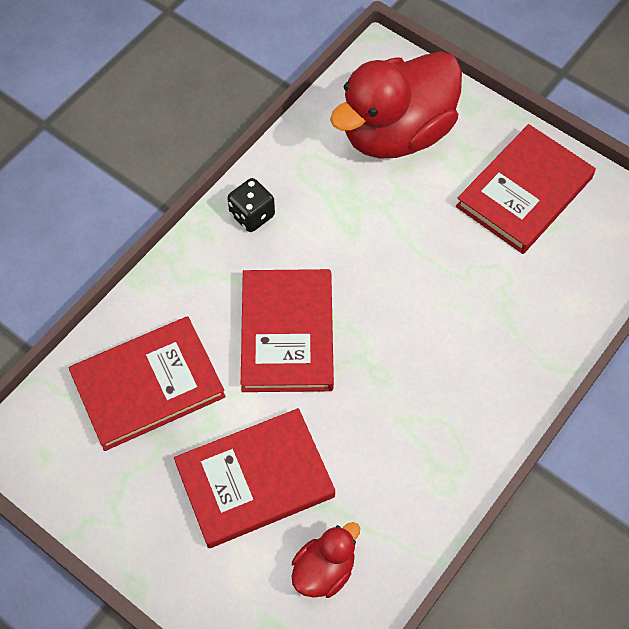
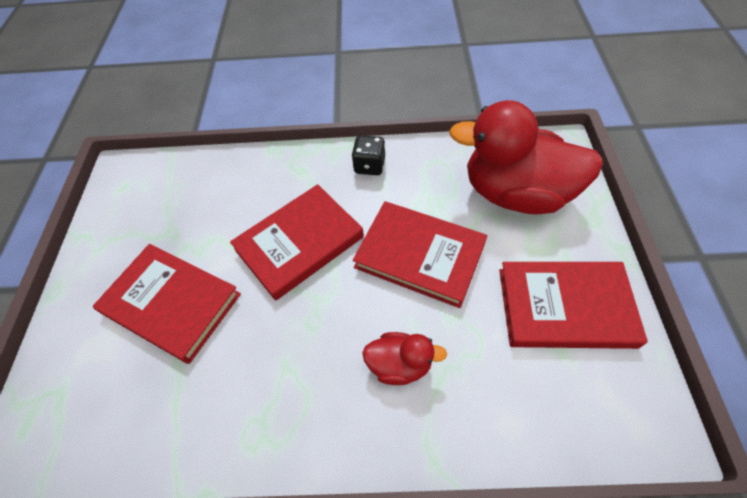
camera: 55 degrees right, 5 degrees down
(148, 385) = (204, 200): red book -> red book (420, 255)
(324, 570) = (122, 400): red duck -> red duck (400, 364)

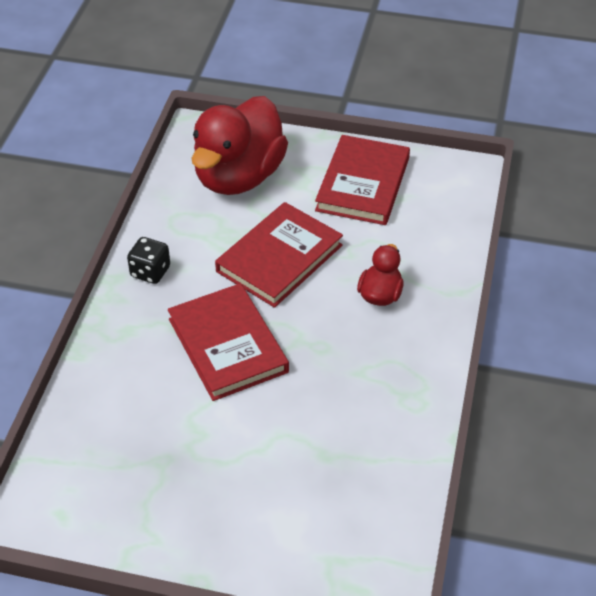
camera: 80 degrees left, 10 degrees down
(171, 304) = (260, 461): red book -> none

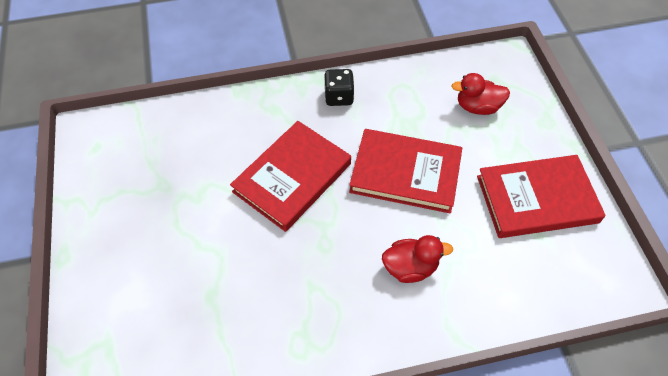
camera: 65 degrees right, 10 degrees up
(239, 177) = (477, 107): red duck -> red duck, size x0.47

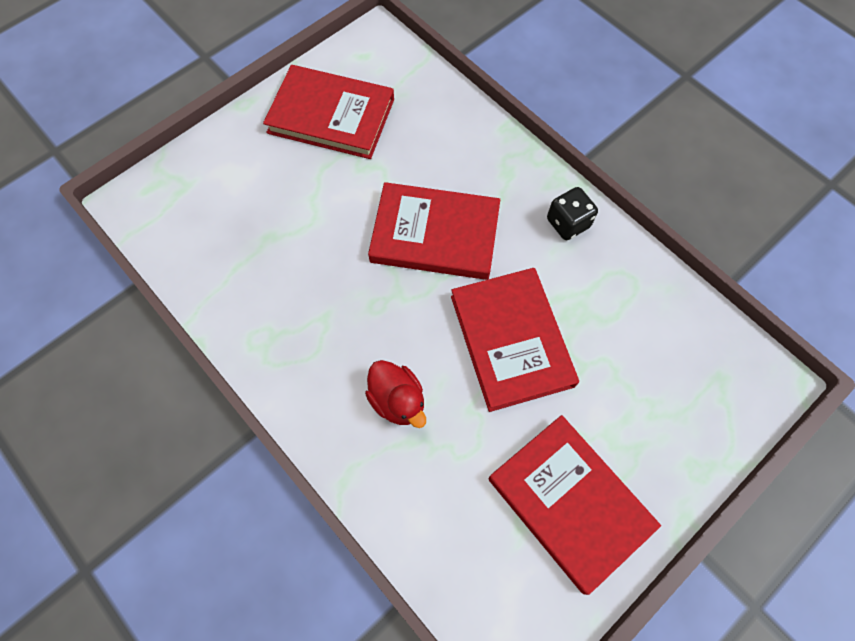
camera: 60 degrees right, 10 degrees up
(133, 196) = (331, 116): none -> red book
(477, 107) = (661, 377): red duck -> none

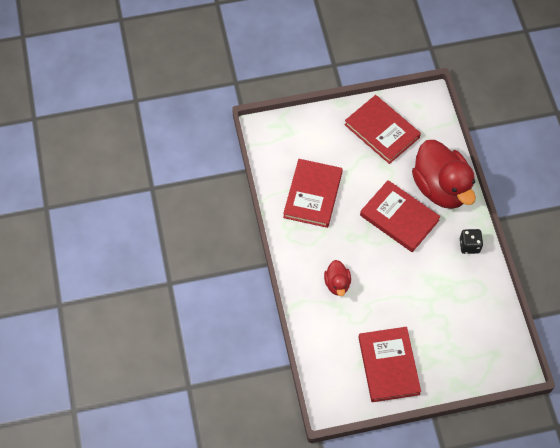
camera: 30 degrees right, 5 degrees down
(471, 157) = (441, 188): none -> red duck
(511, 340) = (406, 285): red book -> red book (313, 195)

